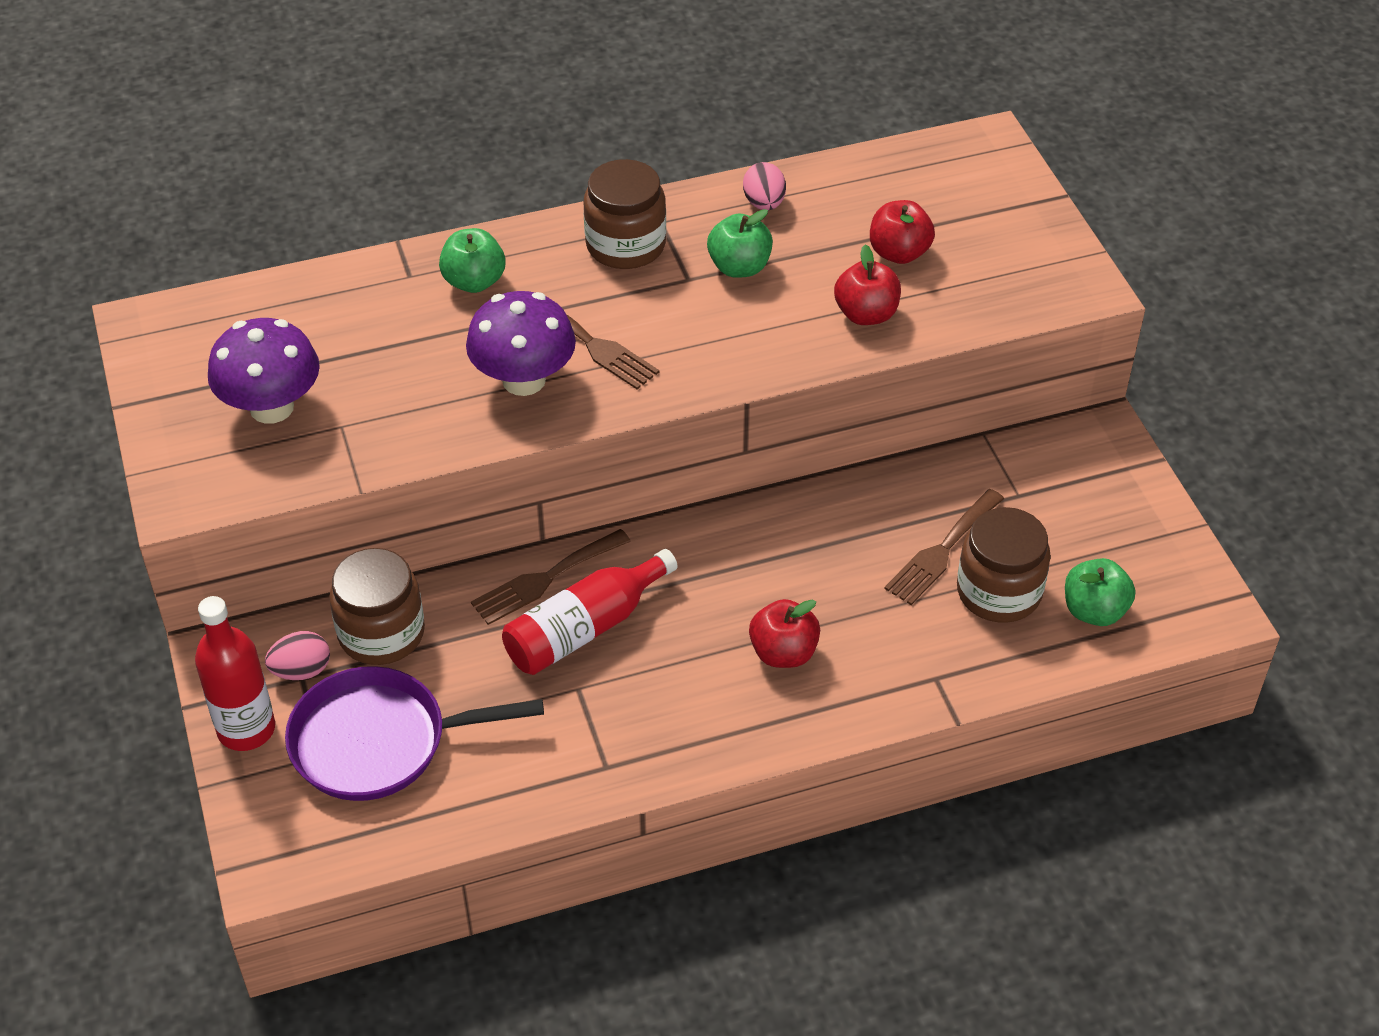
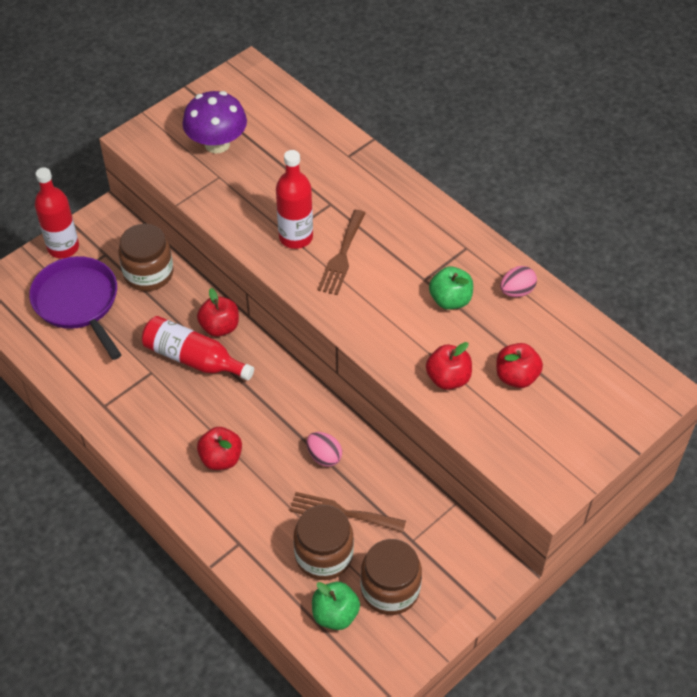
camera: 65 degrees right, 5 degrees up
(301, 670) = (109, 252): pink egg -> pink egg (324, 456)
(474, 281) = (361, 184): green apple -> none
(524, 380) = (296, 237): purple mushroom -> red bottle
(545, 579) = (220, 327): brown fork -> red apple
(625, 245) = (434, 239): brown jar -> brown jar (390, 589)

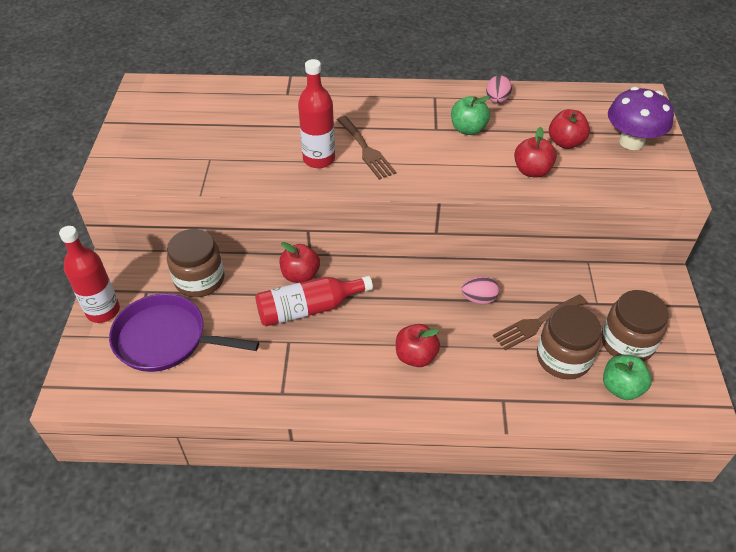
camera: 45 degrees left, 5 degrees down
(217, 144) = (180, 141): purple mushroom -> purple mushroom (631, 142)

